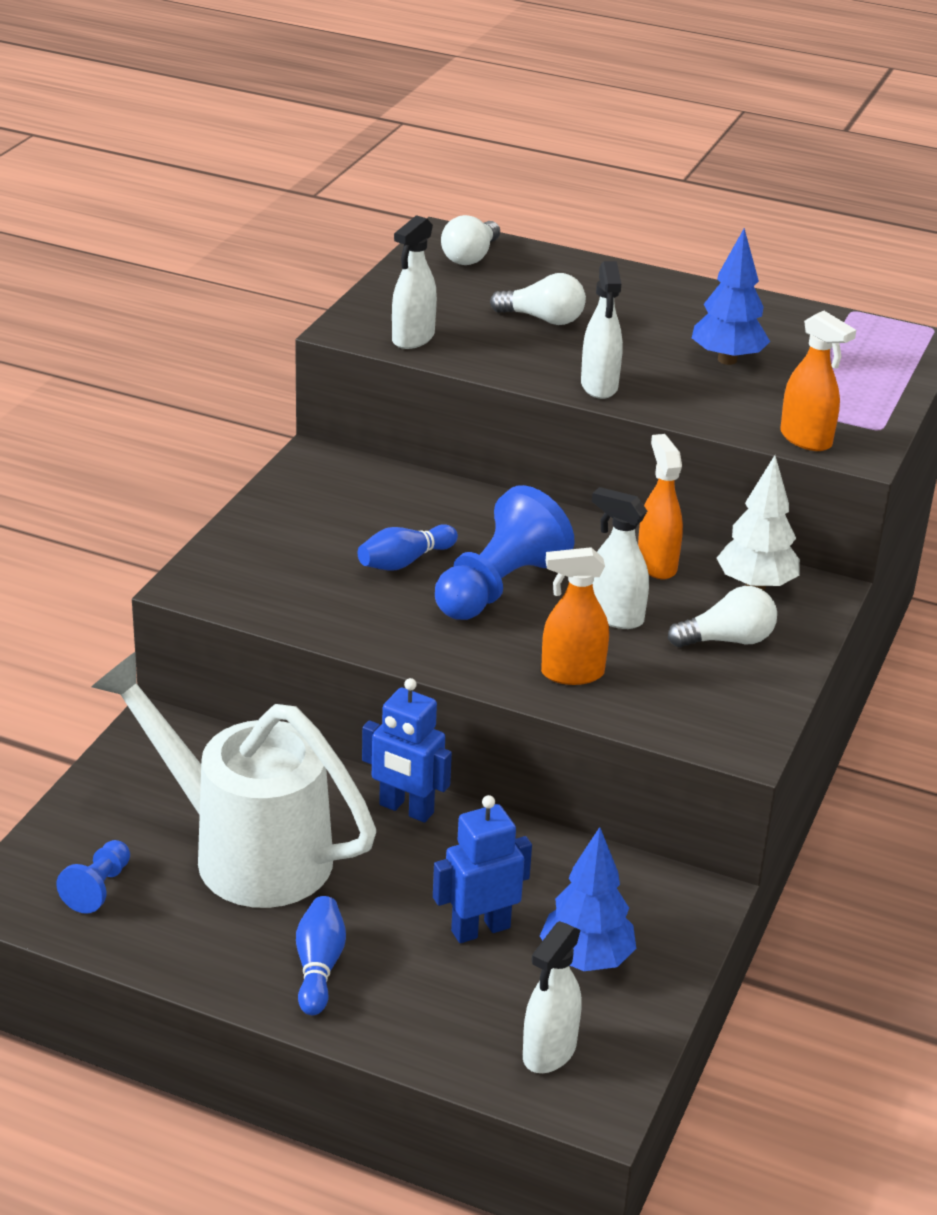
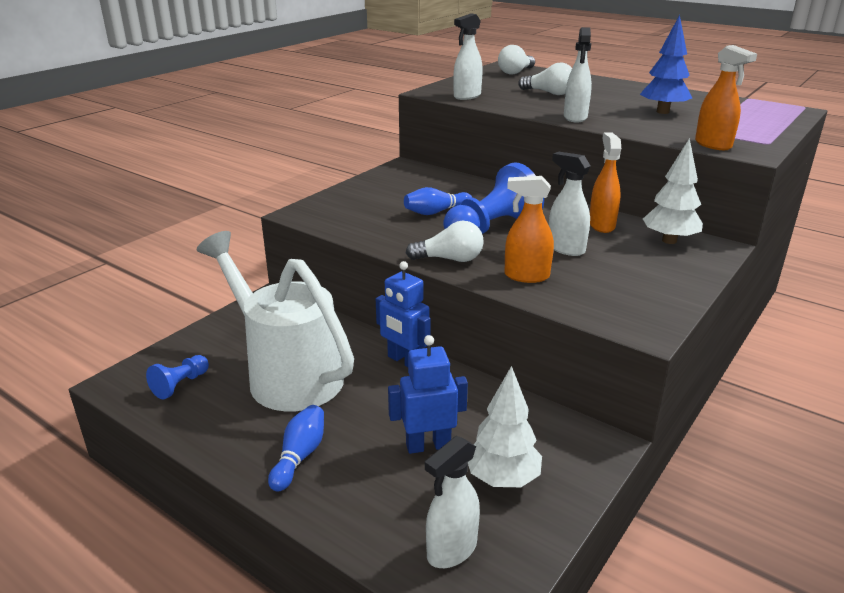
camera: 15 degrees right, 5 degrees down
(586, 959) = (502, 479): blue tree -> white tree
(727, 640) = (644, 267): white light bulb -> white light bulb (449, 259)

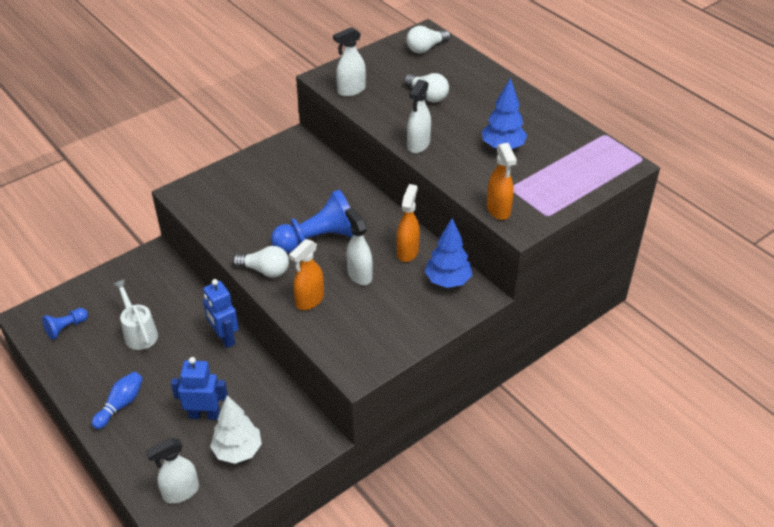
camera: 15 degrees right, 15 degrees up
(287, 374) = (139, 333): white watering can -> white watering can, size x0.49
(436, 212) = (286, 210): blue bowling pin -> none
(526, 276) = (309, 300): orange spray bottle -> orange spray bottle turned 75 degrees counterclockwise
(669, 240) = (448, 281): white tree -> blue tree

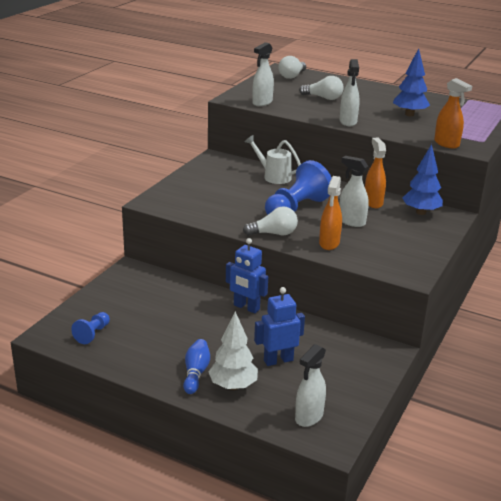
camera: 25 degrees left, 15 degrees down
(139, 333) = (166, 321): white watering can -> white watering can (273, 176)
(238, 451) = (330, 376): white tree -> white tree (233, 386)

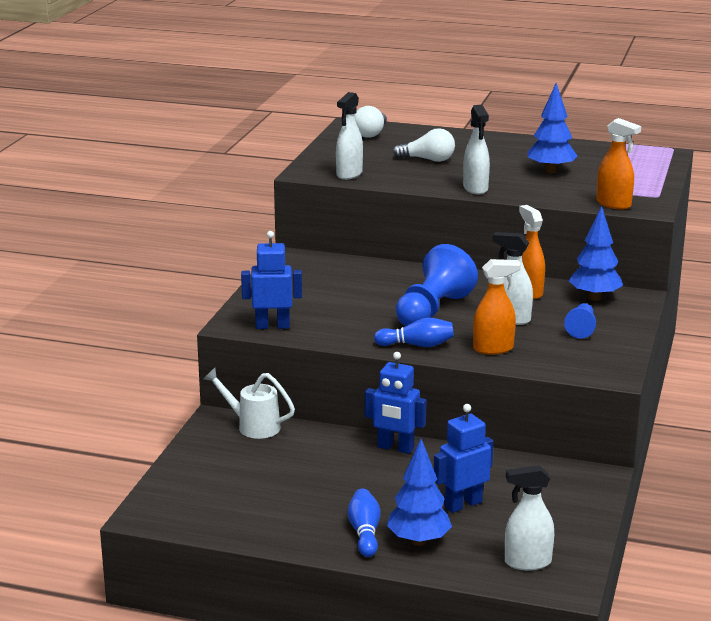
camera: 10 degrees left, 5 degrees down
(92, 334) = (207, 505): blue pawn -> blue pawn (581, 329)
(177, 206) = (272, 326): none -> blue robot
(233, 386) = (418, 541): white tree -> blue tree
(273, 176) = (383, 273): white watering can -> white watering can (253, 426)
(273, 233) = (417, 345): white light bulb -> blue bowling pin
(309, 417) = (527, 562): white spray bottle -> white spray bottle turned 60 degrees clockwise
(329, 243) = (493, 349): orange spray bottle -> orange spray bottle turned 105 degrees counterclockwise

